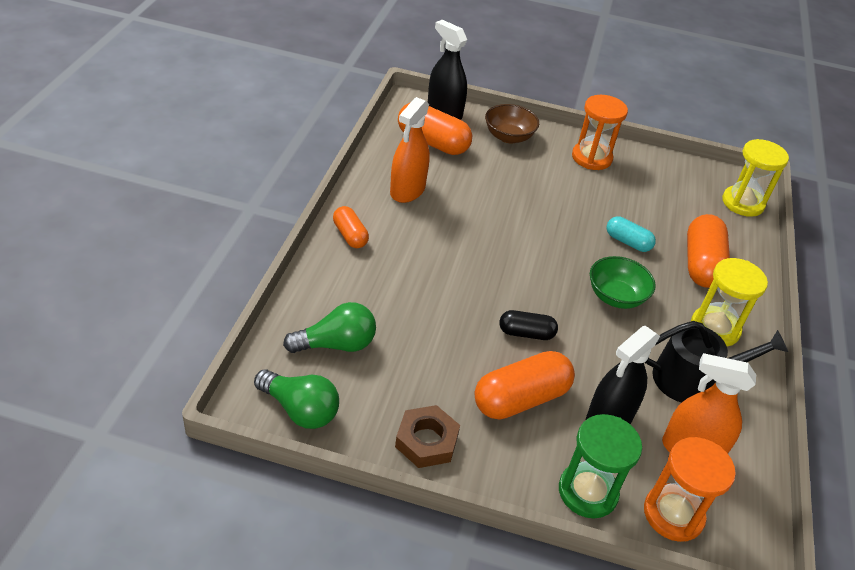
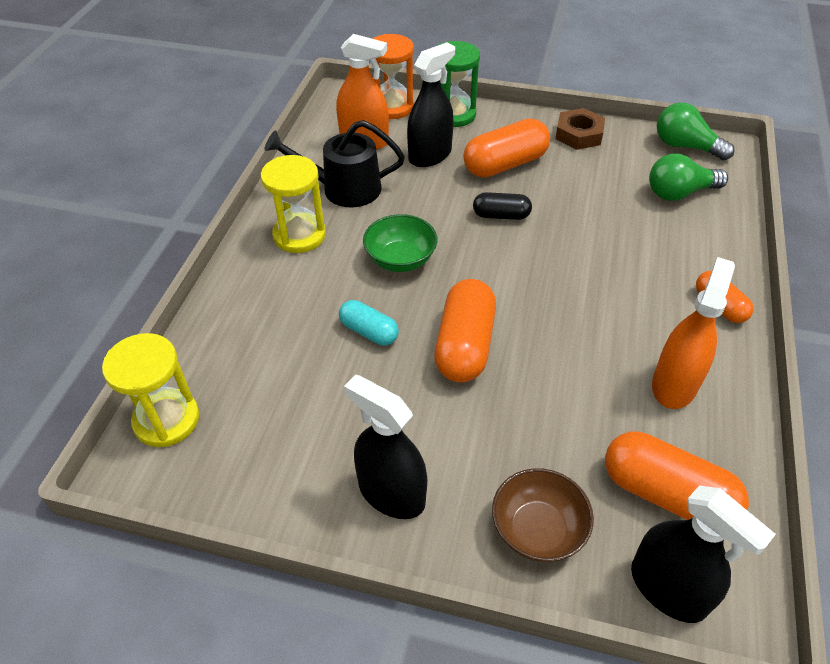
camera: 175 degrees left, 5 degrees up
(591, 158) = (391, 493): orange hourglass -> black spray bottle
(701, 264) = (281, 309): orange capsule -> orange capsule (464, 345)

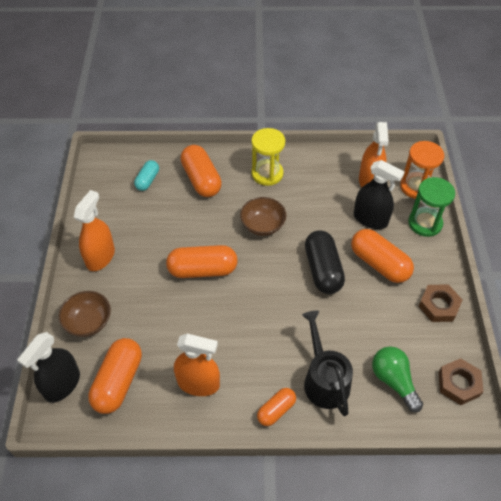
camera: 75 degrees right, 5 degrees up
(166, 420) = (127, 161): yellow hourglass -> none
(271, 316) = (201, 179): none -> orange capsule
(344, 189) = (316, 183): black watering can -> black watering can (324, 380)
(369, 332) = (201, 224): turquoise capsule -> turquoise capsule (147, 180)
(391, 493) = (100, 257): black spray bottle -> orange spray bottle
(400, 259) = (262, 225): green bowl -> brown bowl
(501, 215) = (323, 270): black capsule -> black capsule, size x1.73
(685, 146) = (458, 384): green light bulb -> brown nut

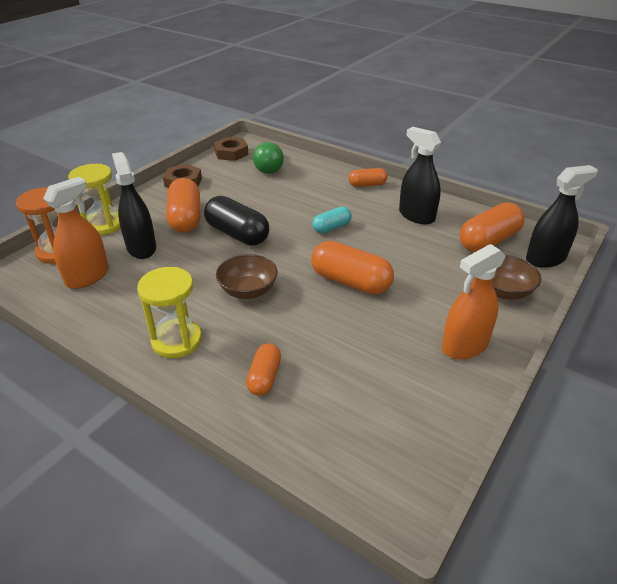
camera: 145 degrees left, 15 degrees down
(147, 180) = (341, 418): turquoise capsule -> turquoise capsule (331, 227)
(198, 383) = (416, 216): orange spray bottle -> black spray bottle
(201, 179) = (264, 377): orange capsule -> orange capsule, size x0.58
(323, 270) = (237, 234): black capsule -> black capsule turned 75 degrees counterclockwise
(324, 380) = (316, 184): black watering can -> none
(425, 223) = (104, 225): green hourglass -> yellow hourglass

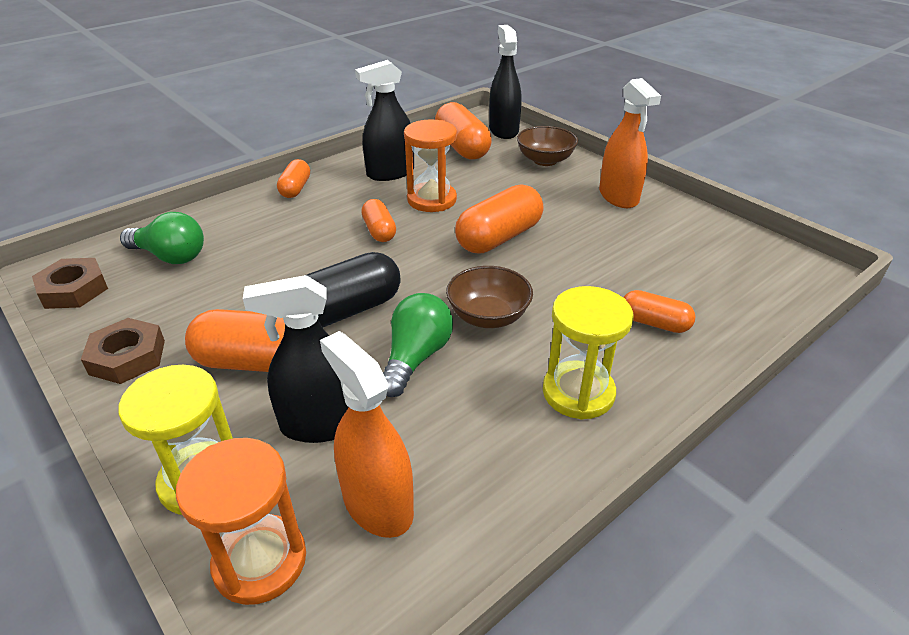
camera: 75 degrees left, 0 degrees up
(199, 268) = (416, 357): none -> green light bulb
(331, 227) = (379, 231): turquoise capsule -> orange capsule
(388, 241) = (432, 200): none -> orange hourglass

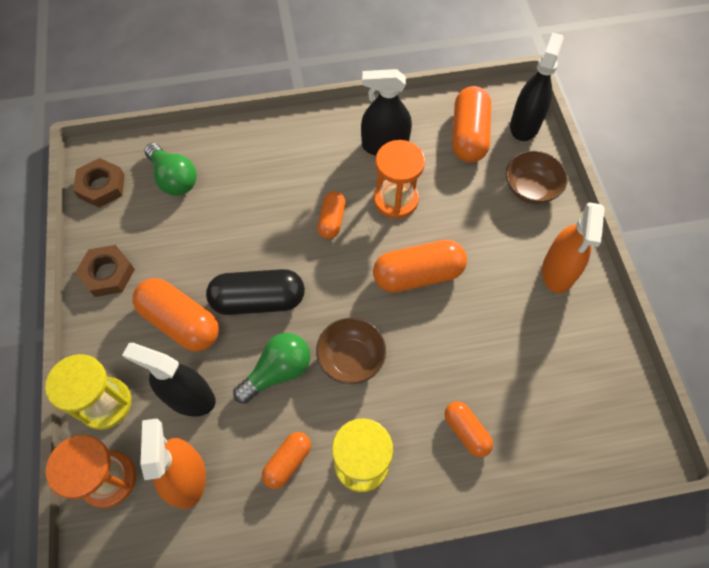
camera: 30 degrees right, 25 degrees up
(295, 189) = (298, 134): orange capsule -> orange capsule (287, 462)

